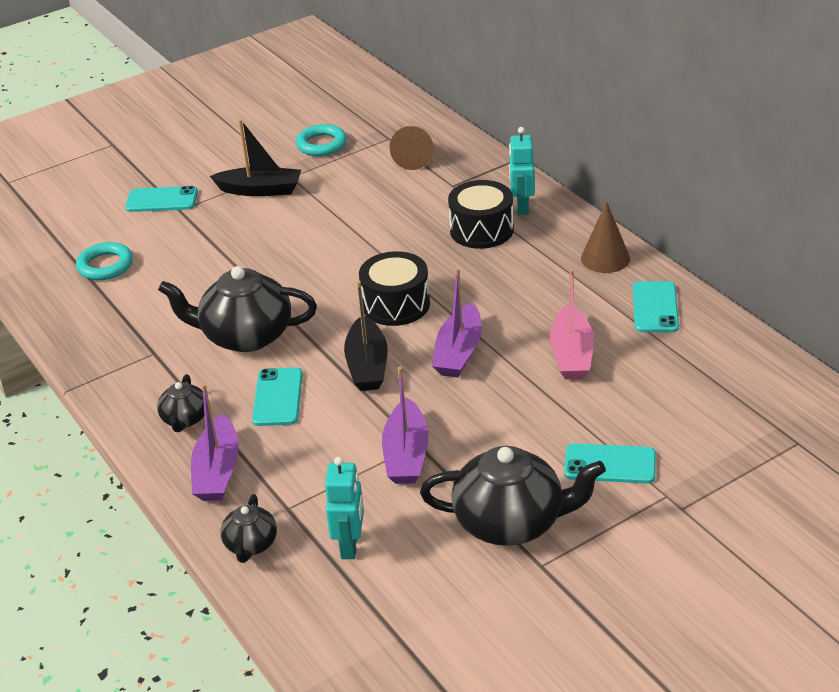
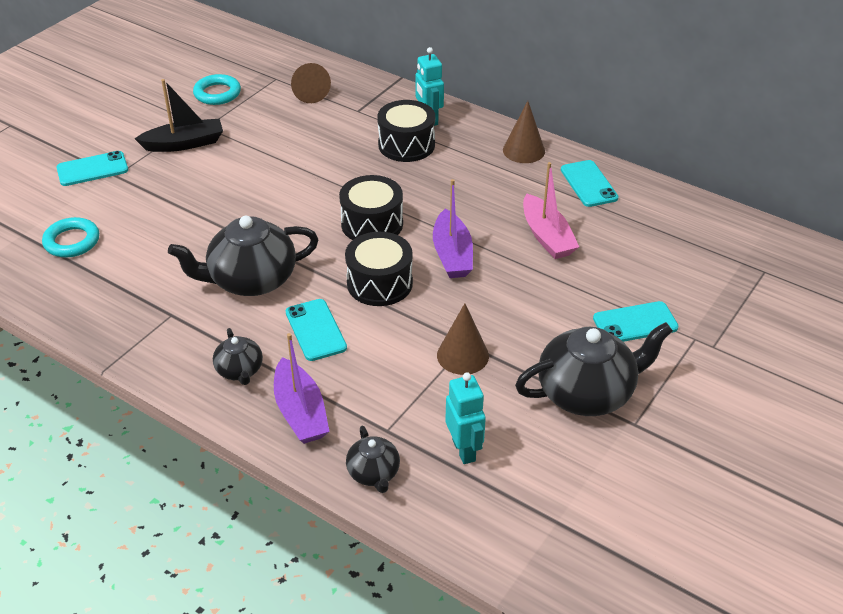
camera: 25 degrees left, 5 degrees up
(367, 365) = (379, 283): black boat -> black drum
(406, 455) = (462, 355): purple boat -> brown cone

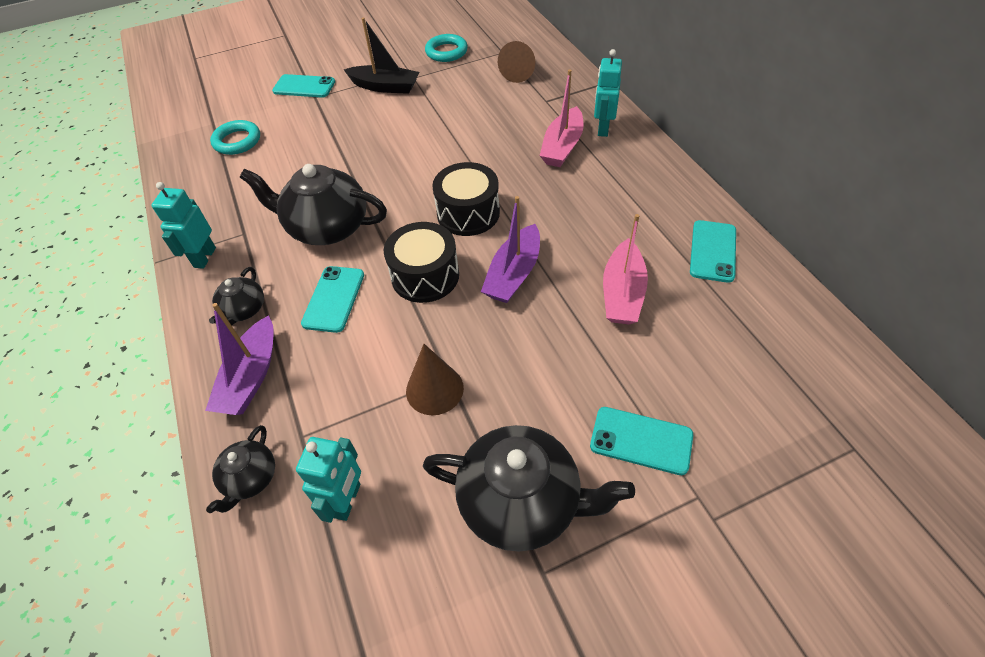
camera: 35 degrees right, 10 degrees up
(152, 347) = (204, 257): none -> turquoise robot
(406, 145) = (562, 147): black drum -> pink boat
(523, 150) = (671, 190): brown cone -> none

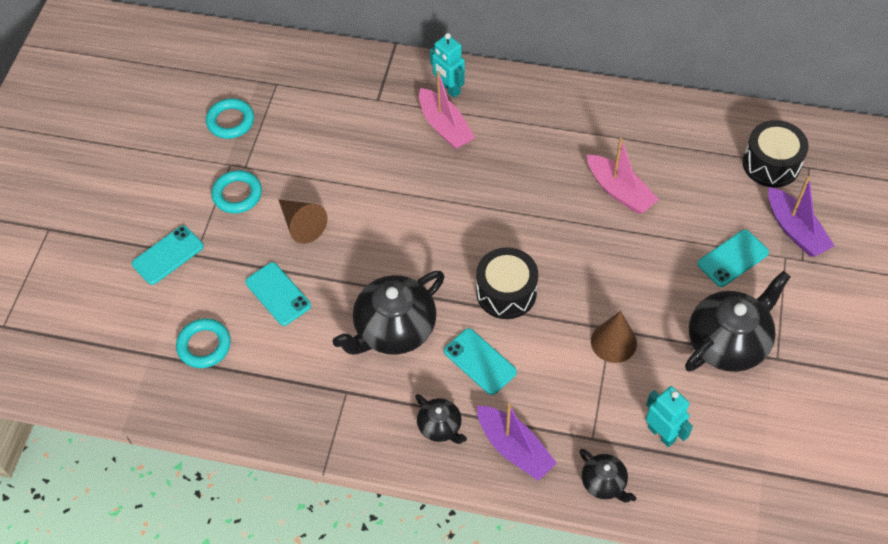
camera: 55 degrees left, 5 degrees up
(204, 257) = (351, 432): turquoise robot -> none
(385, 87) = (237, 194): black boat -> turquoise ring
(468, 213) = (464, 229): black drum -> black drum (771, 164)
(513, 274) = (551, 239): purple boat -> purple boat (795, 230)
(519, 71) = (318, 91): brown cone -> brown cone (302, 225)
(713, 251) = (626, 119): turquoise phone -> turquoise phone (278, 294)

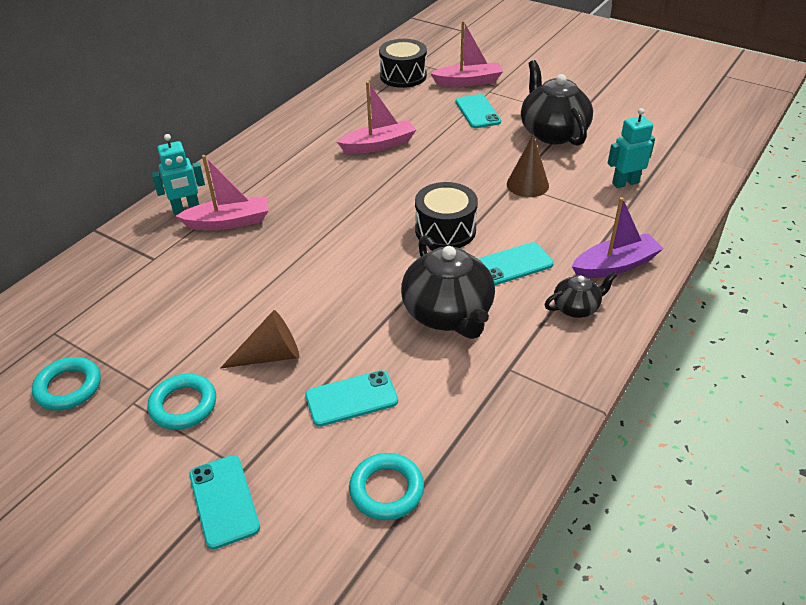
camera: 70 degrees left, 15 degrees down
(604, 483) = (664, 223): black teapot -> none
(795, 230) = (468, 82): purple boat -> pink boat

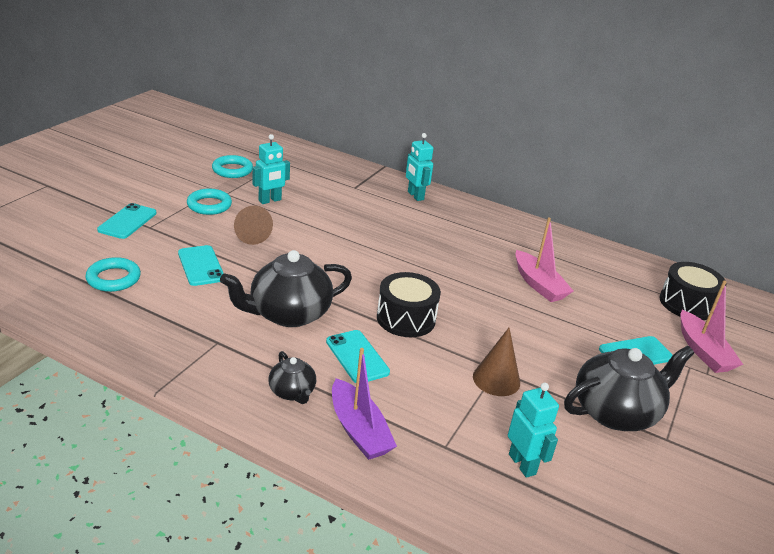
camera: 80 degrees right, 10 degrees down
(178, 339) = (270, 200): none -> turquoise robot
(224, 501) = (127, 221): turquoise phone -> turquoise phone turned 45 degrees counterclockwise
(229, 222) = (401, 213): pink boat -> none

